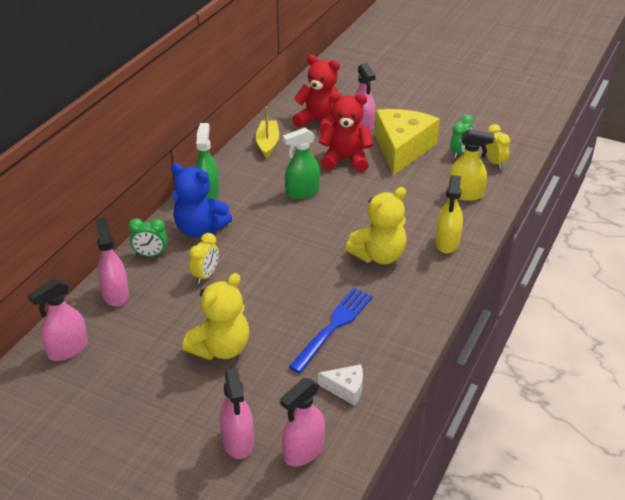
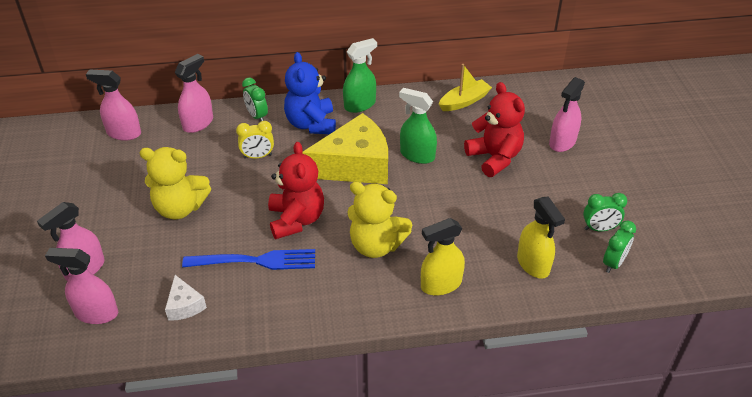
camera: 55 degrees right, 5 degrees up
(320, 122) = (533, 115): red teddy bear -> red teddy bear (296, 220)
(402, 149) = (555, 186): yellow cheese -> yellow cheese (355, 165)
(494, 162) = (613, 263): yellow clock -> green clock

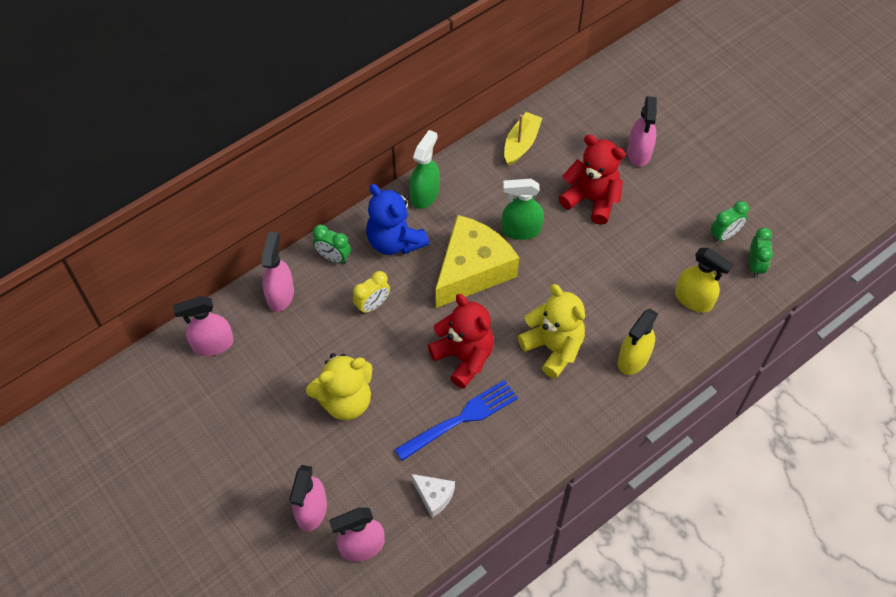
camera: 30 degrees left, 15 degrees up
(376, 245) = (553, 348): yellow teddy bear -> yellow teddy bear turned 120 degrees counterclockwise

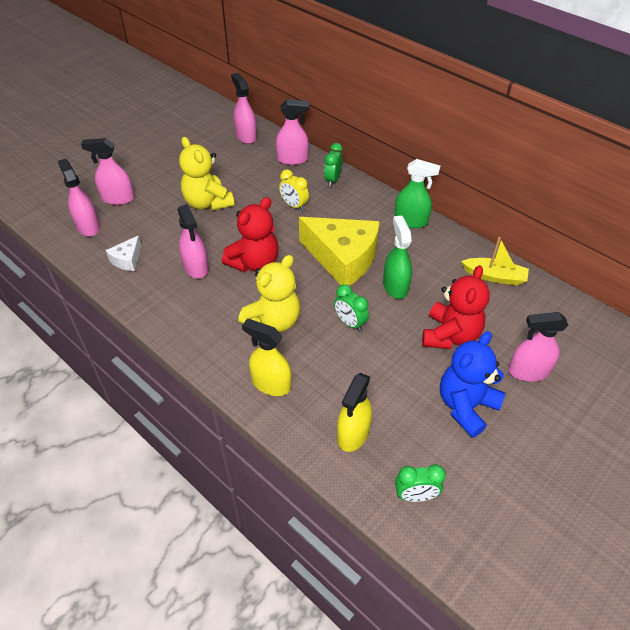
camera: 80 degrees right, 10 degrees down
(395, 241) = (358, 210): blue teddy bear -> blue teddy bear (466, 406)
(460, 419) = (196, 267): blue fork -> pink spray bottle
(724, 235) = (448, 461): green clock -> green clock (350, 323)

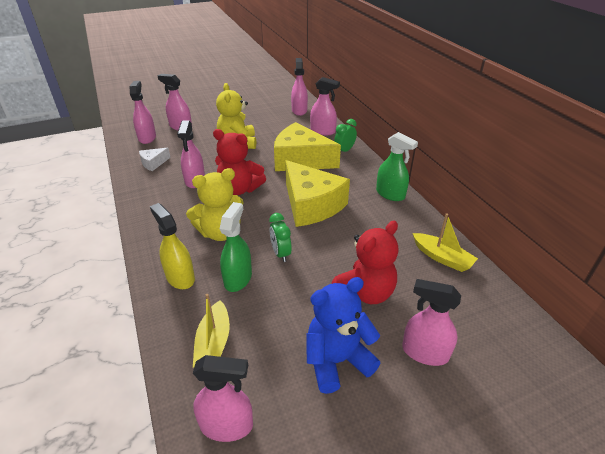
camera: 25 degrees right, 10 degrees down
(254, 263) = (239, 189): red teddy bear -> red teddy bear turned 45 degrees clockwise
(294, 205) = (300, 160): yellow clock -> yellow cheese
(353, 434) = (214, 343): yellow spray bottle -> yellow boat
(395, 286) = (341, 238): green spray bottle -> green spray bottle (238, 278)
(415, 496) = (227, 425): green clock -> pink spray bottle

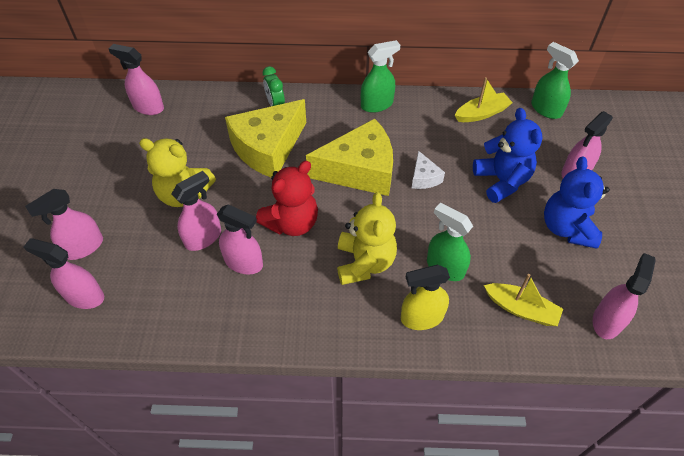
camera: 65 degrees left, 15 degrees up
(153, 163) = (167, 301): white cheese -> white cheese (424, 178)
(281, 253) = (424, 221): green clock -> none
(323, 131) = (218, 105): pink spray bottle -> pink spray bottle (203, 237)
(364, 293) = (501, 181): red teddy bear -> blue teddy bear
(499, 305) = (546, 109): none -> green spray bottle

